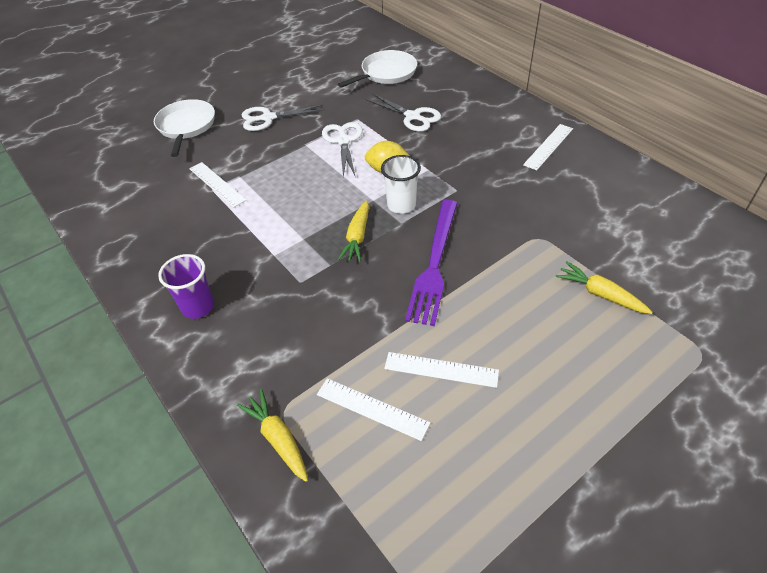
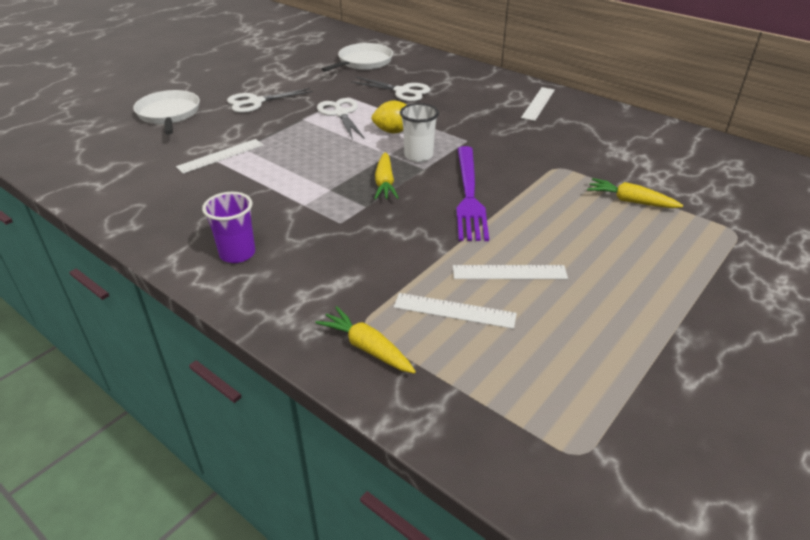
camera: 15 degrees left, 10 degrees down
(217, 184) = (220, 156): white ruler -> white ruler turned 75 degrees counterclockwise

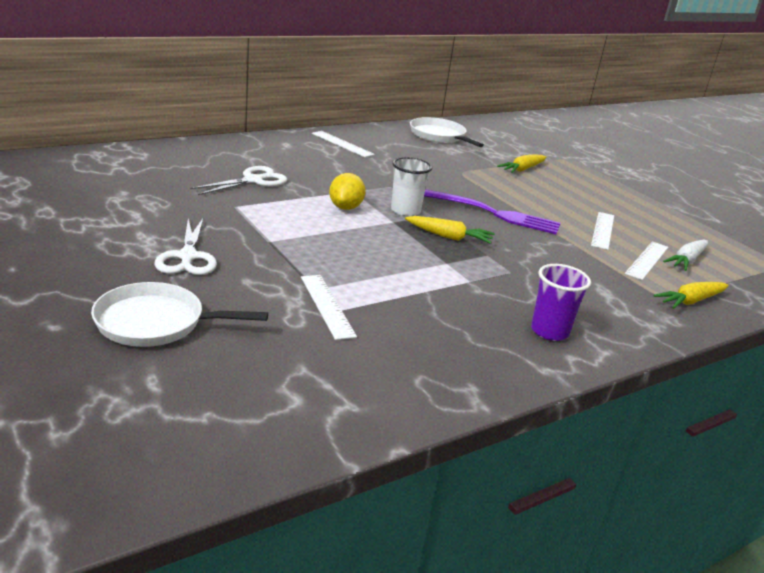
camera: 75 degrees left, 10 degrees down
(341, 113) = (277, 220): white scissors -> none
(363, 62) = (143, 176): white pan -> white pan (439, 136)
(487, 346) = (686, 261): none -> white carrot

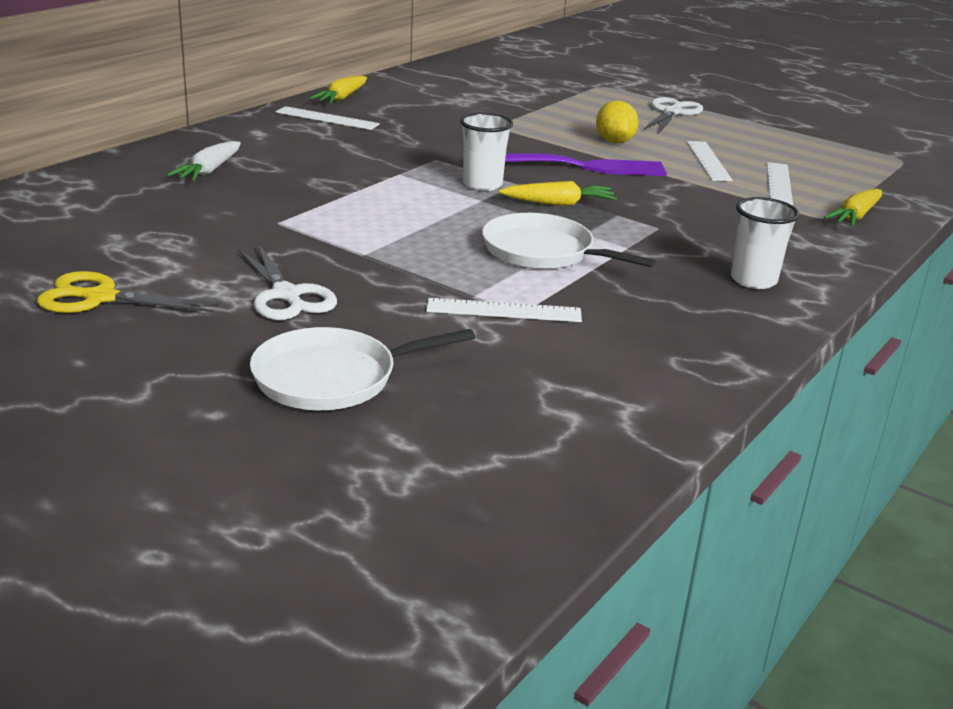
camera: 20 degrees left, 0 degrees up
(70, 230) = (100, 298): none -> yellow scissors
(253, 180) = (266, 186): white scissors -> white scissors (672, 112)
(327, 306) = (504, 311): white ruler -> white ruler turned 45 degrees counterclockwise
(345, 207) = (411, 195): yellow lemon -> yellow lemon (614, 142)
(439, 136) = (432, 86): white pan -> white pan (542, 252)
(522, 169) = (563, 109): yellow carrot -> yellow carrot (341, 98)
(549, 331) = (753, 280): purple cup -> white cup
(686, 261) = (816, 175): white carrot -> white carrot (209, 171)

